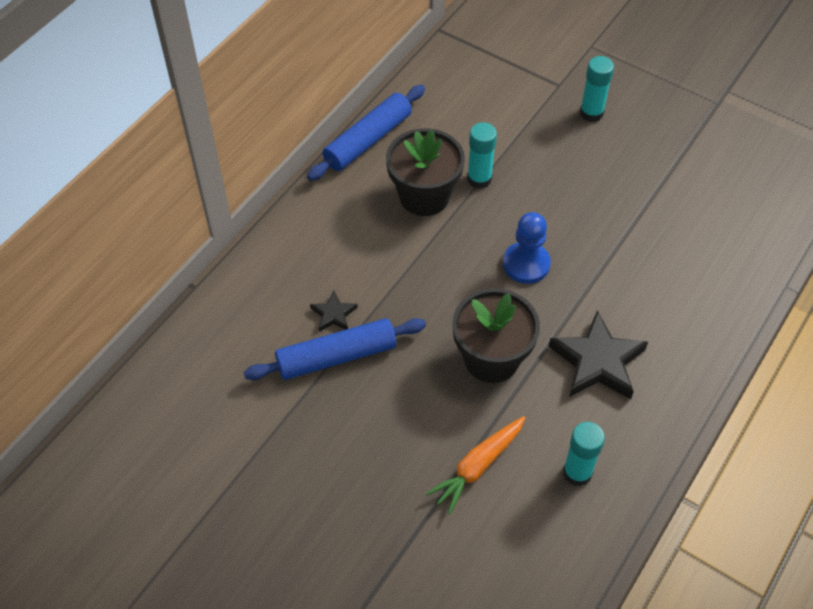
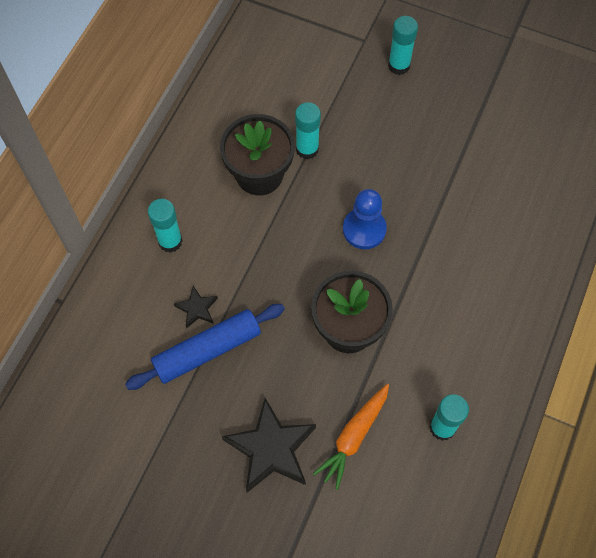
camera: 10 degrees left, 10 degrees up
(318, 246) = (170, 241): none -> turquoise glue stick
(368, 140) = (196, 124): blue rolling pin -> none
(597, 362) = (443, 316): black star -> black star (271, 449)

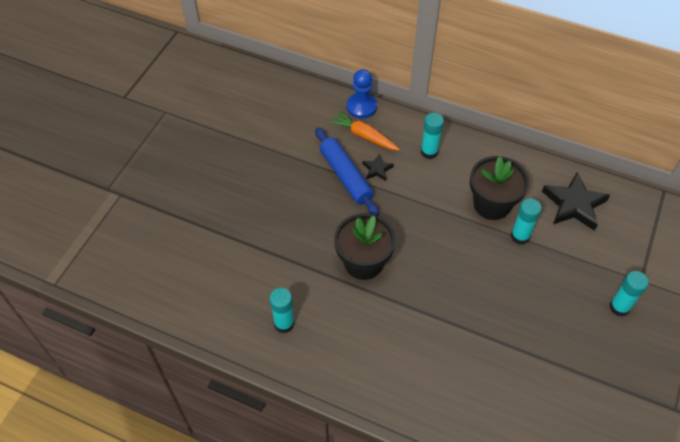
camera: 90 degrees right, 10 degrees down
(271, 449) = (273, 214): black star -> black star (574, 204)
(353, 437) = (279, 264): orange carrot -> orange carrot (364, 136)
(364, 229) = (450, 275): blue pawn -> blue pawn (361, 107)

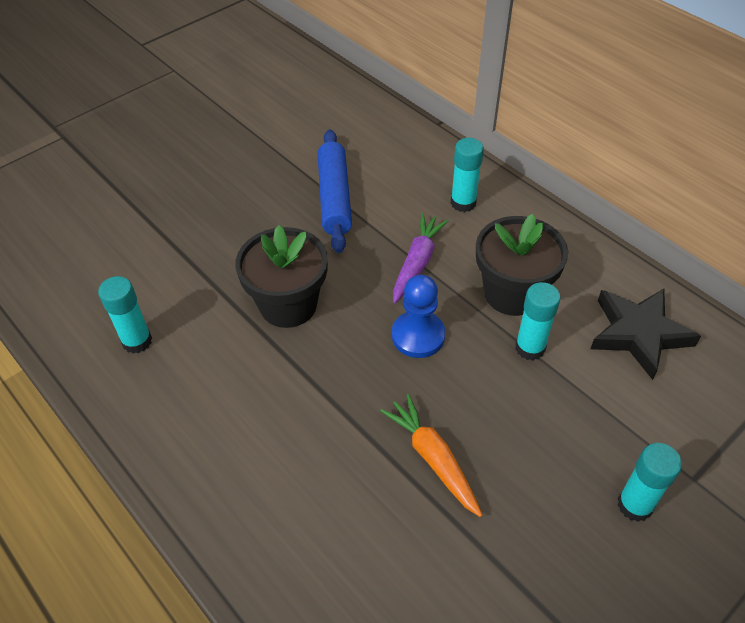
camera: 25 degrees right, 5 degrees down
(361, 107) = (407, 127): blue pawn -> blue pawn (418, 336)
(364, 136) = (388, 160): orange carrot -> orange carrot (433, 458)
(377, 169) = (380, 202): black star -> none
(425, 204) = (417, 263): none -> purple carrot

